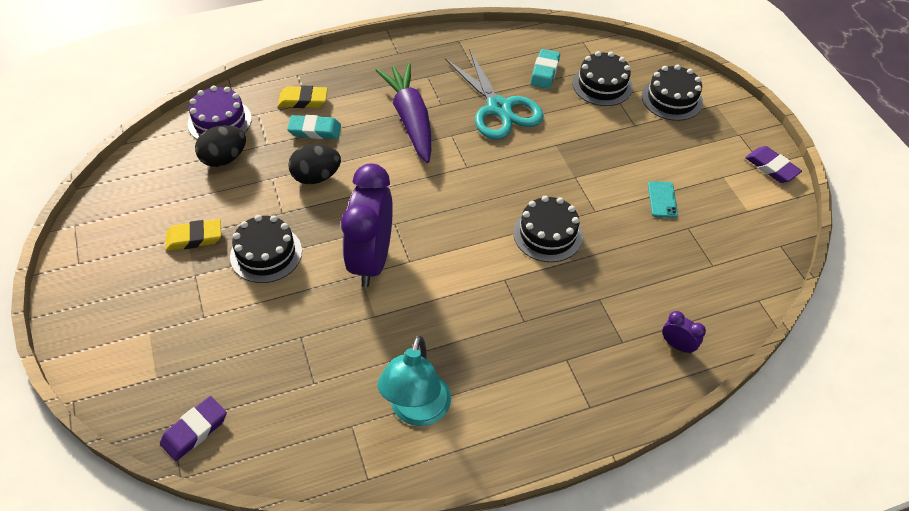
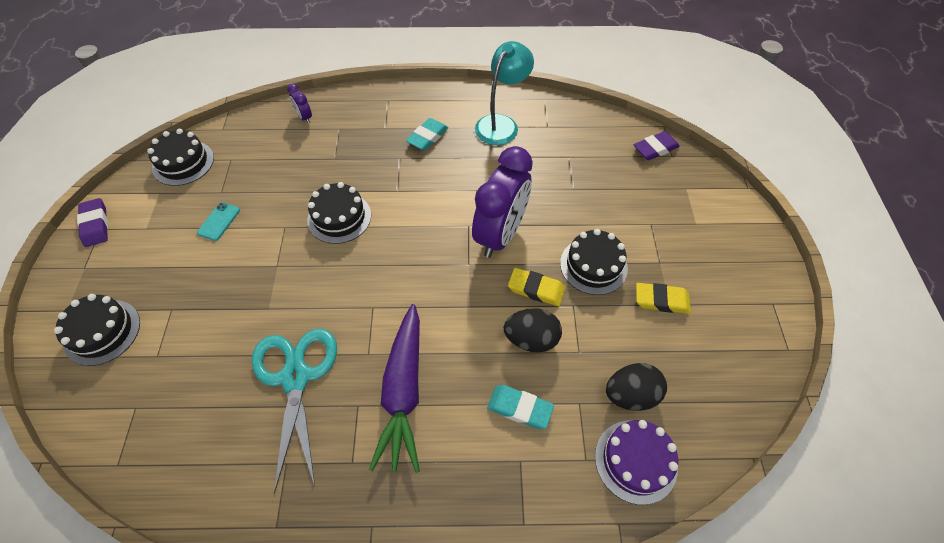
camera: 160 degrees left, 5 degrees up
(303, 100) = (524, 467): yellow eraser -> yellow eraser (536, 289)
(544, 72) = (205, 422): turquoise eraser -> turquoise eraser (427, 137)
(602, 85) = (157, 377): black cake -> black cake (183, 163)

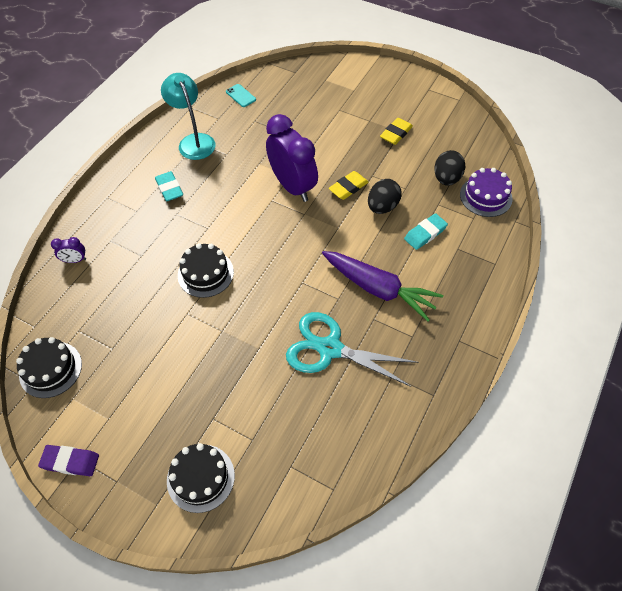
camera: 60 degrees left, 0 degrees up
(219, 221) = (145, 358): turquoise phone -> turquoise phone (240, 96)
(593, 265) = (350, 151): black cake -> none
(655, 148) = (283, 76): purple eraser -> none

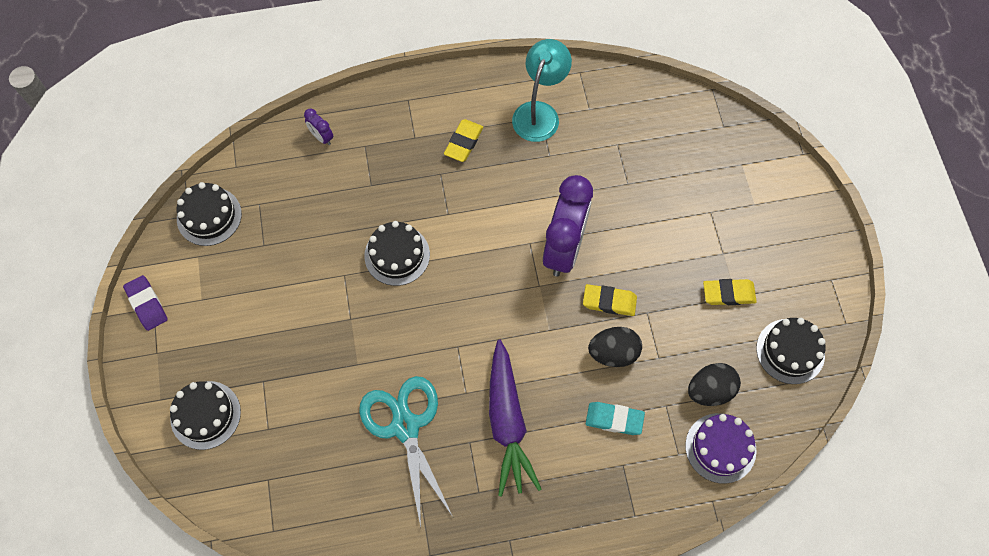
camera: 50 degrees right, 10 degrees up
(169, 188) = (463, 142): turquoise eraser -> yellow eraser
(240, 96) = (639, 103): turquoise phone -> none
(454, 131) = (790, 351): none -> black cake

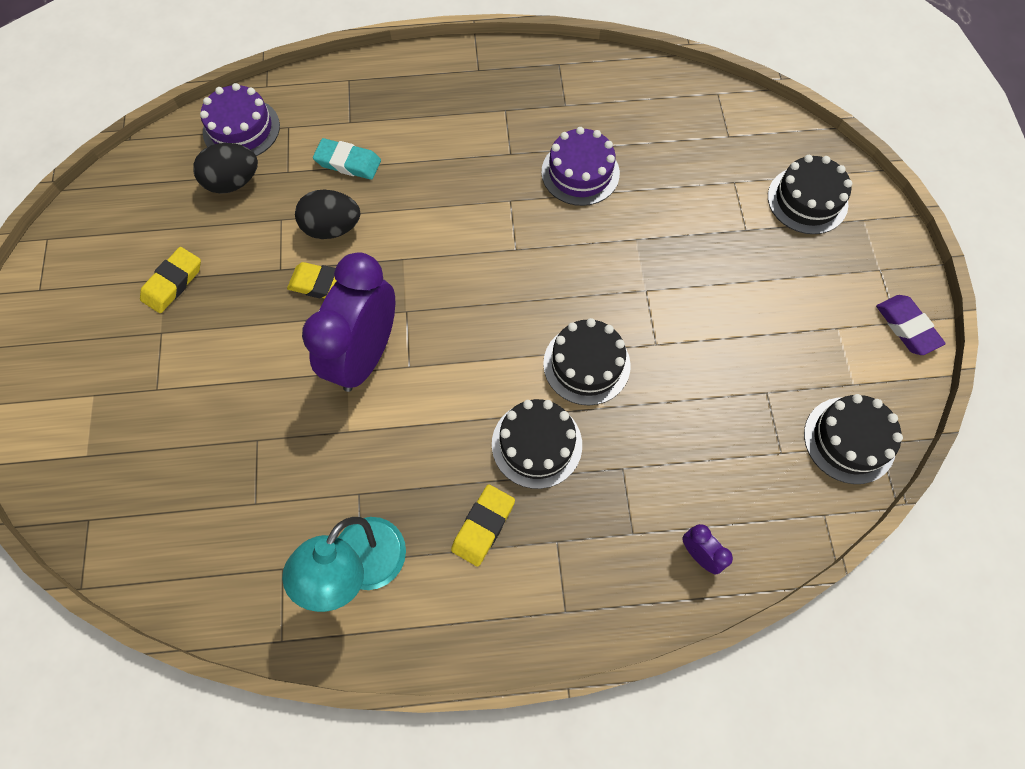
camera: 175 degrees left, 0 degrees up
(405, 426) = (580, 172): turquoise scissors -> purple cake
(507, 422) = (466, 168): purple carrot -> none
(728, 294) = (173, 282): yellow eraser -> yellow eraser turned 60 degrees counterclockwise
(790, 351) = (126, 214): black cake -> black cake (537, 444)

